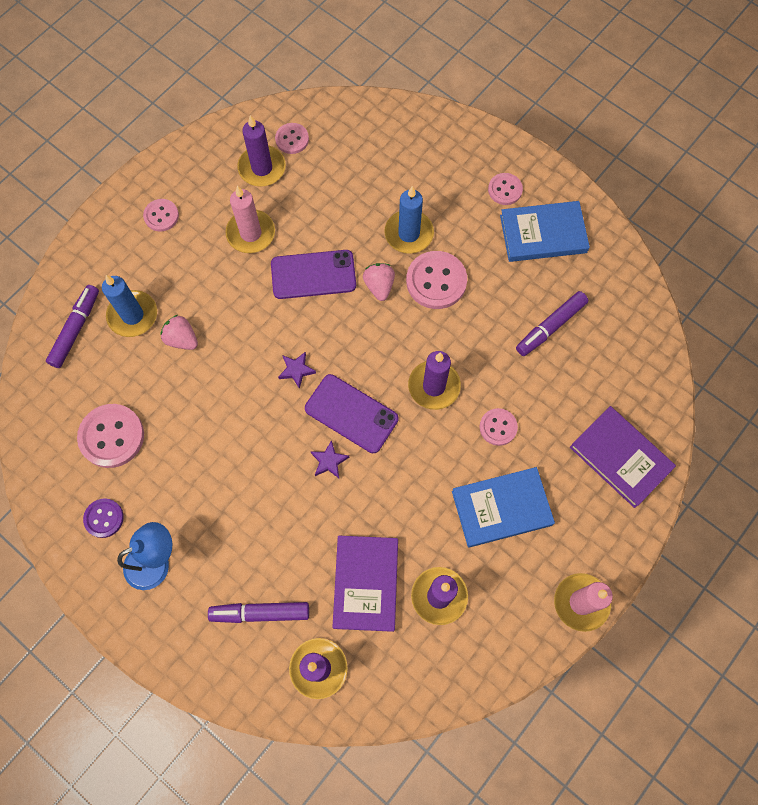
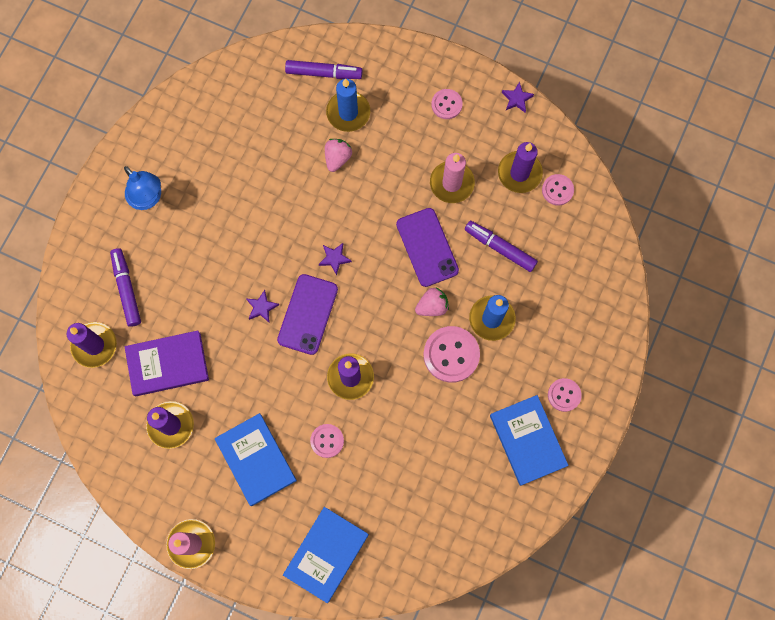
camera: 75 degrees right, 5 degrees up
(104, 518) = (173, 149): purple button -> none
(112, 436) = (240, 132): pink button -> none
(180, 149) = (517, 99): none -> purple star
(550, 327) = (435, 467): purple marker -> purple marker (500, 248)
(620, 457) = (326, 554): purple book -> blue book

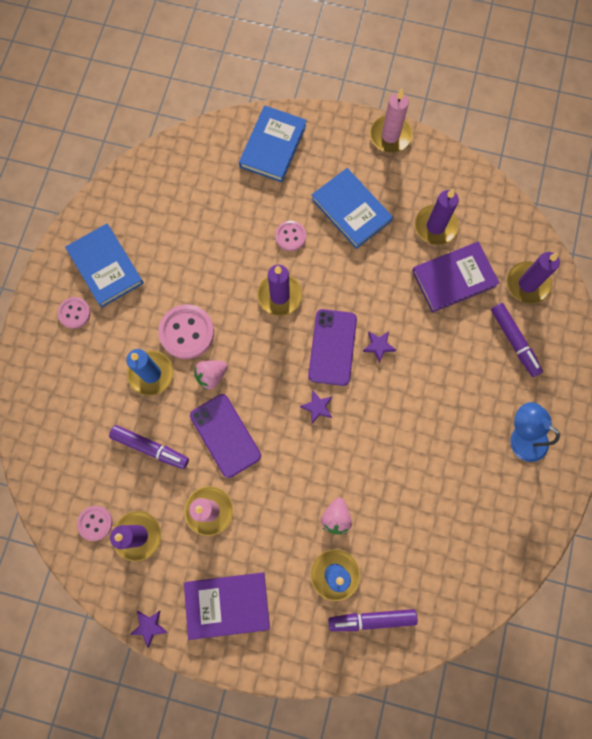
camera: 170 degrees right, 0 degrees up
(446, 104) = (227, 604): pink button -> purple book

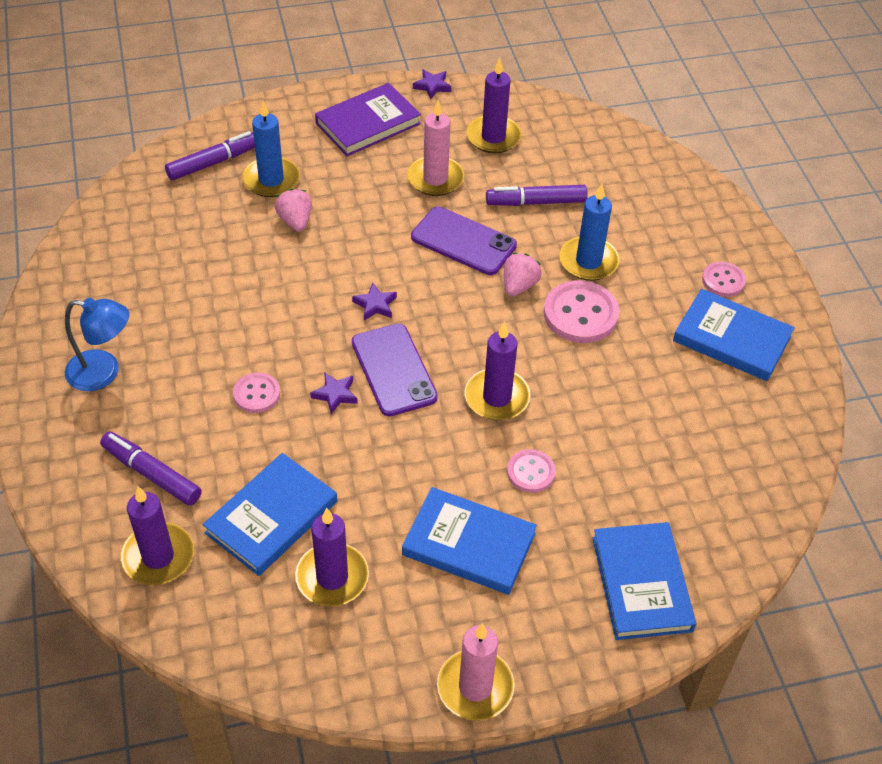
camera: 150 degrees right, 25 degrees down
(95, 523) = (542, 131): pink button -> pink button (256, 394)
(454, 278) = (271, 517): purple book -> blue book

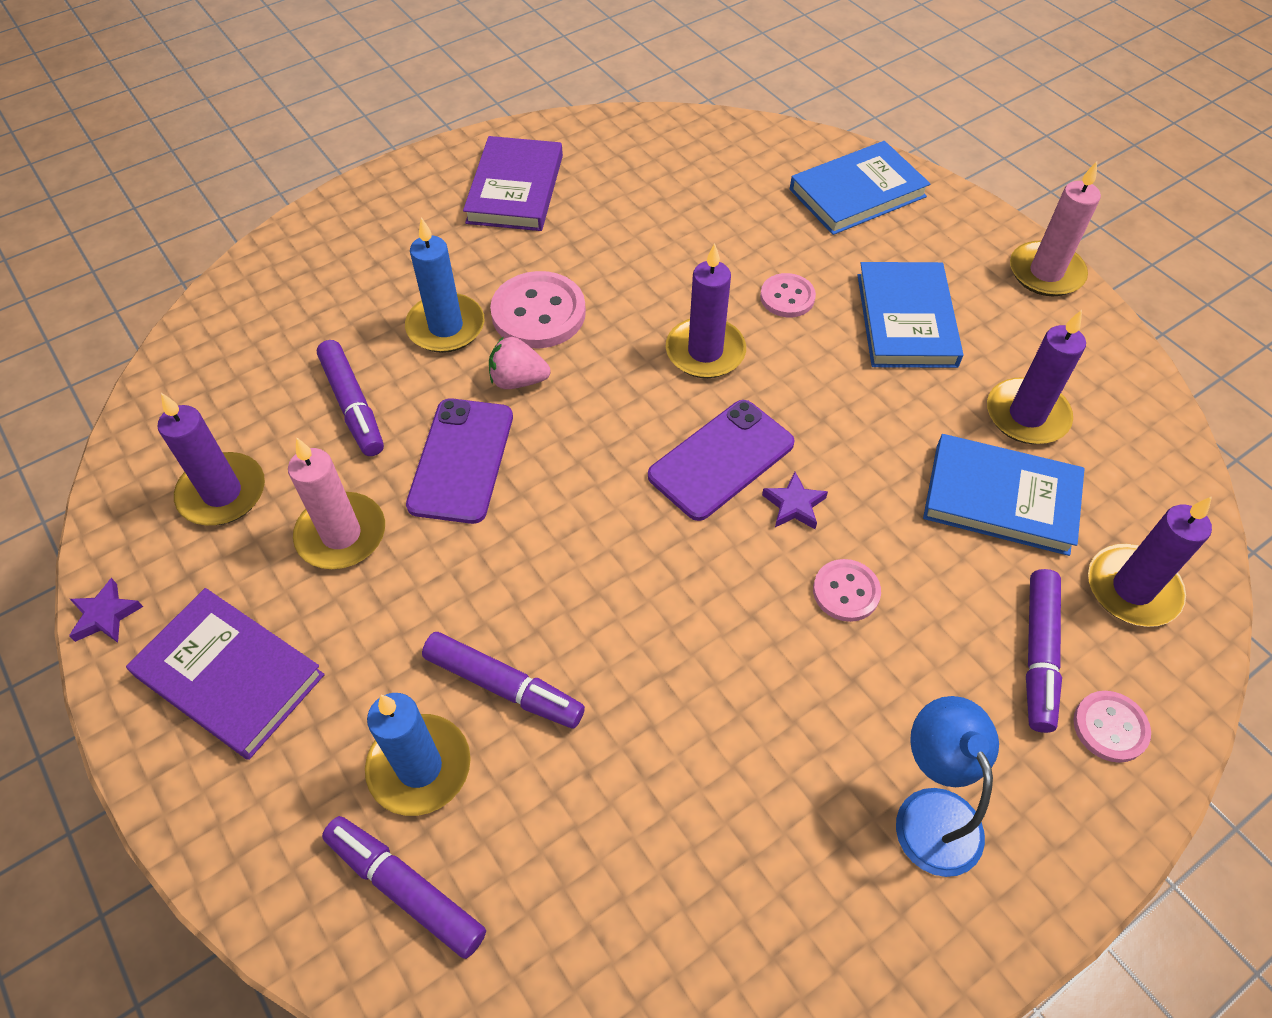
camera: 110 degrees left, 5 degrees up
(295, 221) = (503, 686): pink strawberry -> purple marker
(375, 305) = (624, 518): purple star -> none
(723, 280) = (428, 210): pink button -> pink button (1110, 727)
(732, 339) = (515, 189): blue book -> purple book

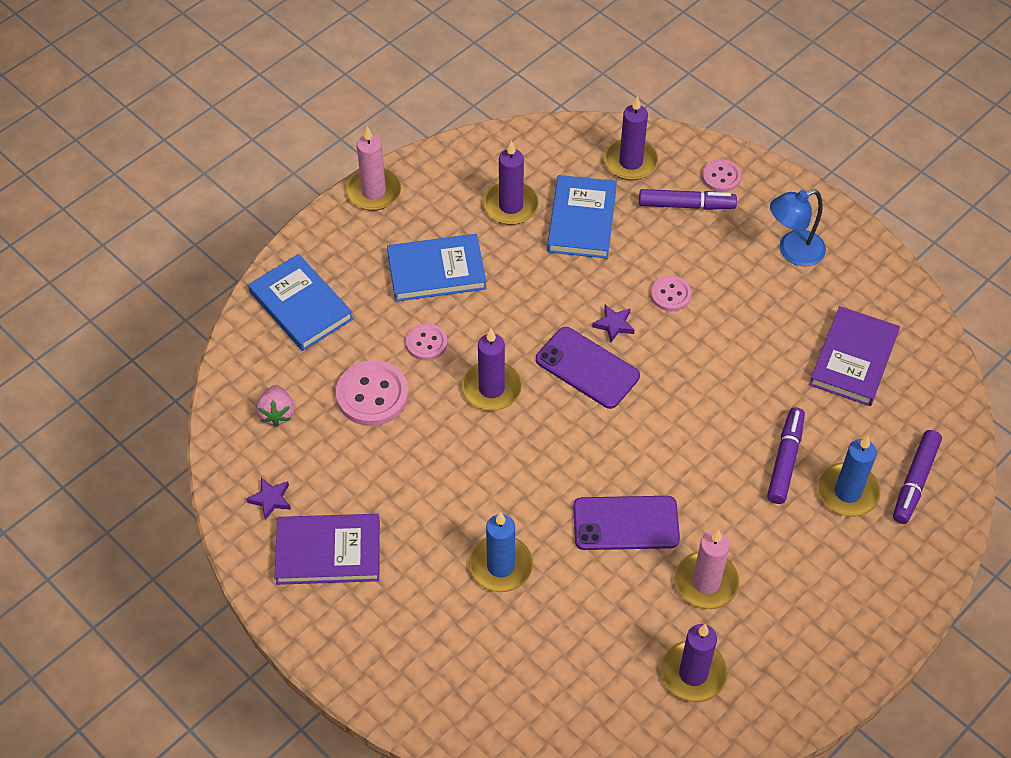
camera: 100 degrees left, 0 degrees up
(105, 615) = (809, 711): purple star -> purple star (270, 499)
(230, 675) = (826, 615): purple book -> purple book (853, 359)
(353, 405) = (593, 610): purple marker -> none
(518, 380) = (544, 503): pink strawberry -> pink strawberry (277, 413)
(538, 313) = (473, 504): pink button -> pink button (372, 395)

